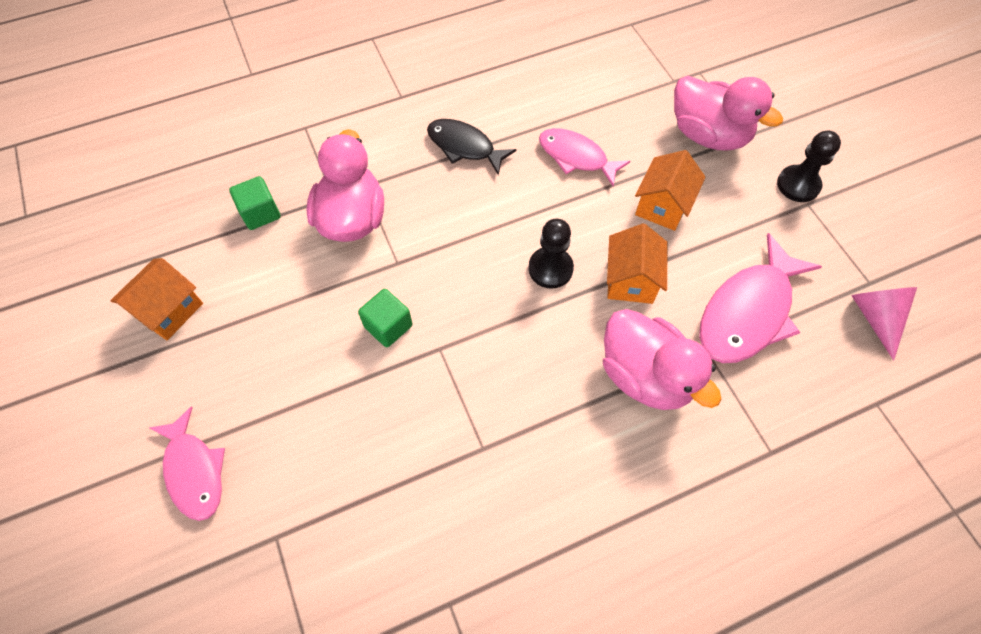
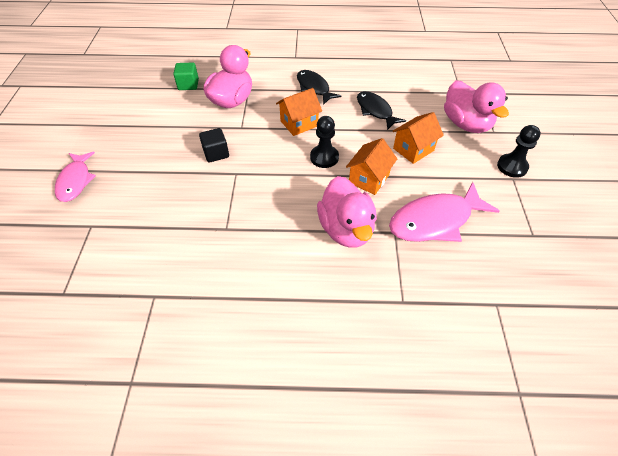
camera: 25 degrees right, 10 degrees down
(169, 310) = (116, 110): orange house -> orange house (299, 123)
(388, 326) = (216, 153): green cube -> black cube
(576, 157) = (375, 111): pink fish -> black fish
(875, 317) = (525, 255): pink cone -> none

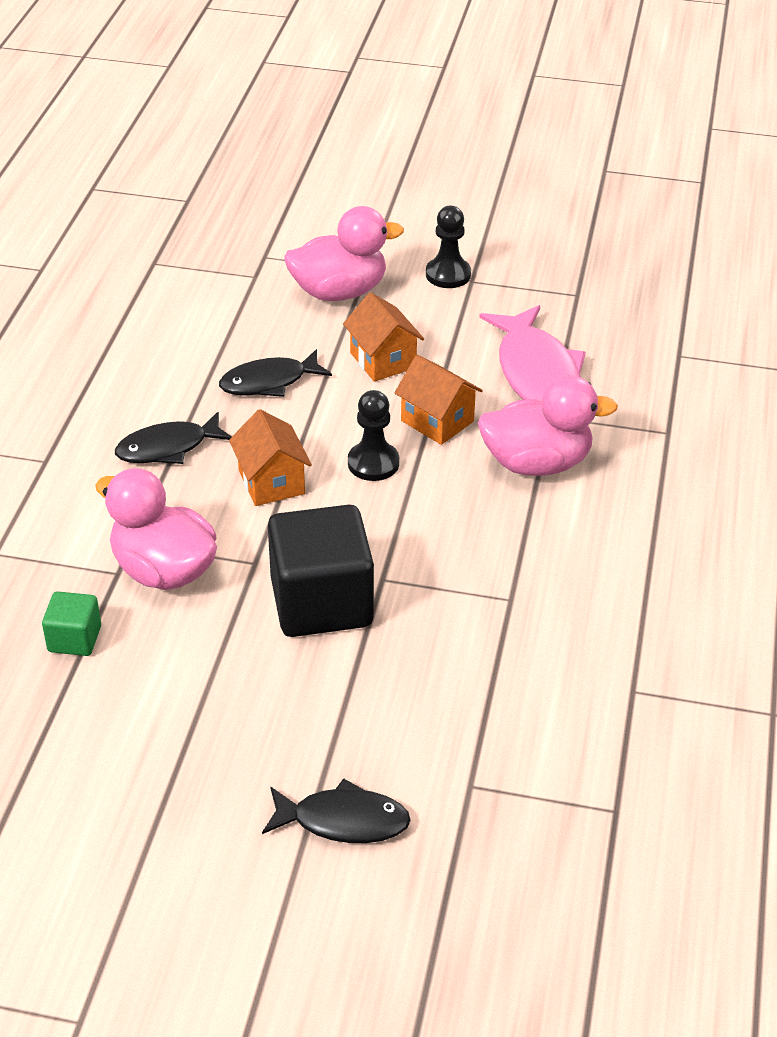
camera: 80 degrees left, 10 degrees down
(75, 181) = (343, 820): pink fish -> black fish
(216, 153) = (321, 602): black cube -> black cube, size x2.05

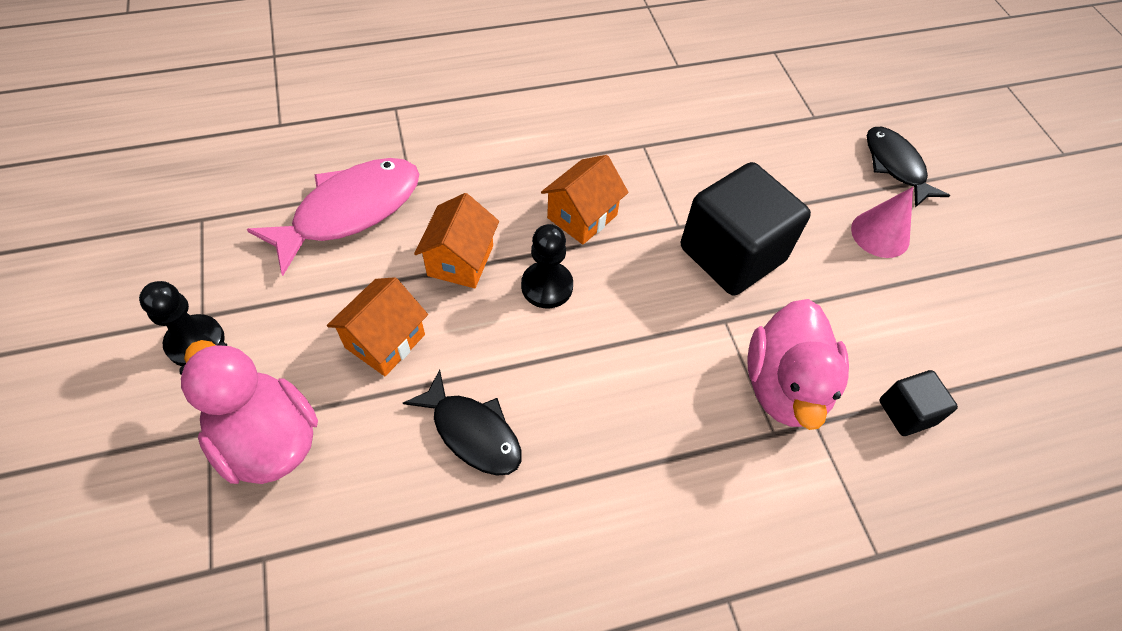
camera: 120 degrees left, 15 degrees up
(74, 639) = (906, 412): green cube -> black cube
(168, 448) = (630, 476): black fish -> none
(262, 741) = (880, 234): none -> pink cone
(271, 482) = (621, 355): orange house -> orange house (582, 216)
(536, 463) = (480, 174): pink duck -> none

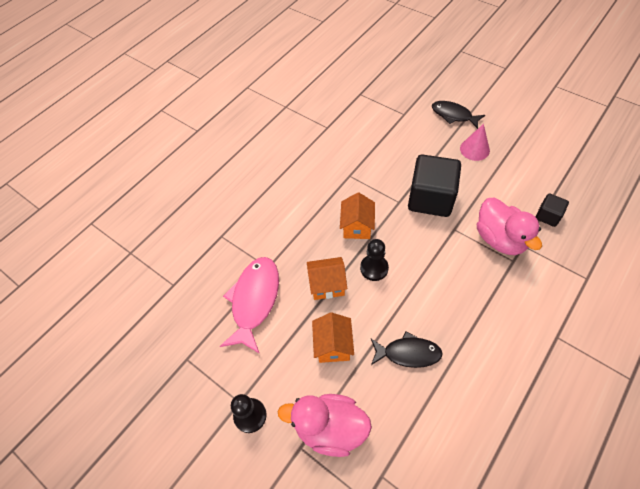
camera: 30 degrees left, 0 degrees up
(460, 260) = (327, 285): orange house -> orange house turned 75 degrees counterclockwise

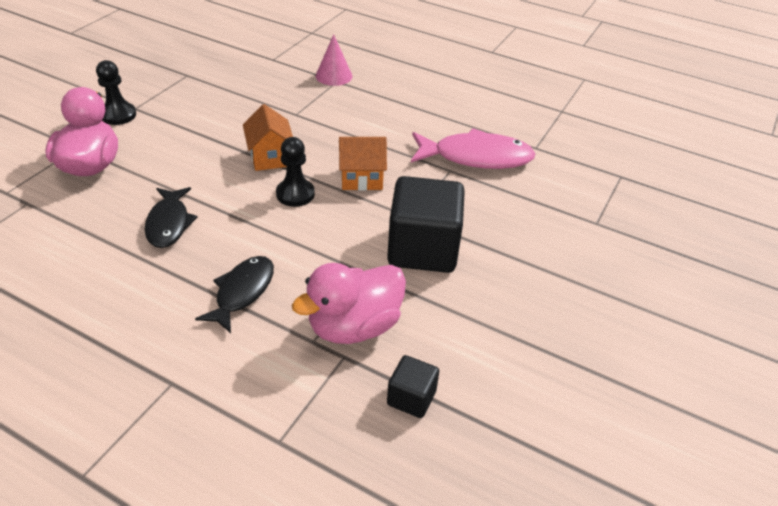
camera: 75 degrees right, 15 degrees down
(254, 300) = (251, 108): pink fish -> pink fish (476, 157)
(333, 345) = (188, 164): orange house -> none
(453, 115) = (619, 282): black fish -> black fish (242, 292)
(474, 149) = (545, 306): pink cone -> pink cone (334, 76)

